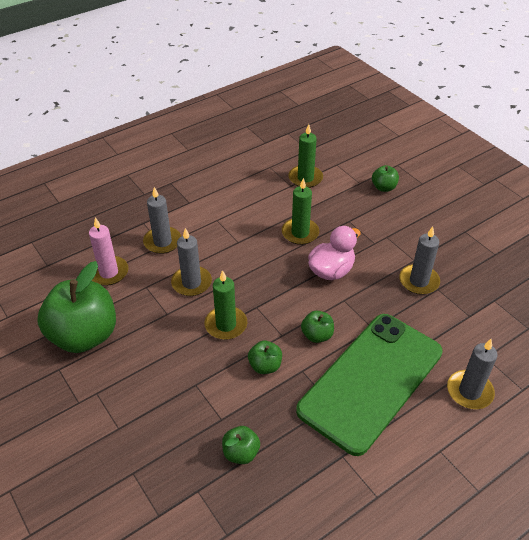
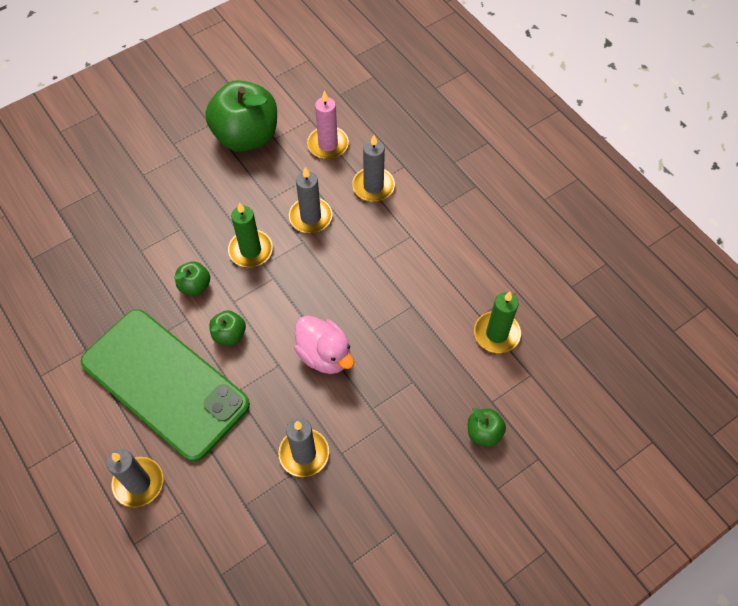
camera: 90 degrees right, 15 degrees up
(241, 453) = (102, 267): green apple -> none
(300, 233) = (389, 324): green candle -> none

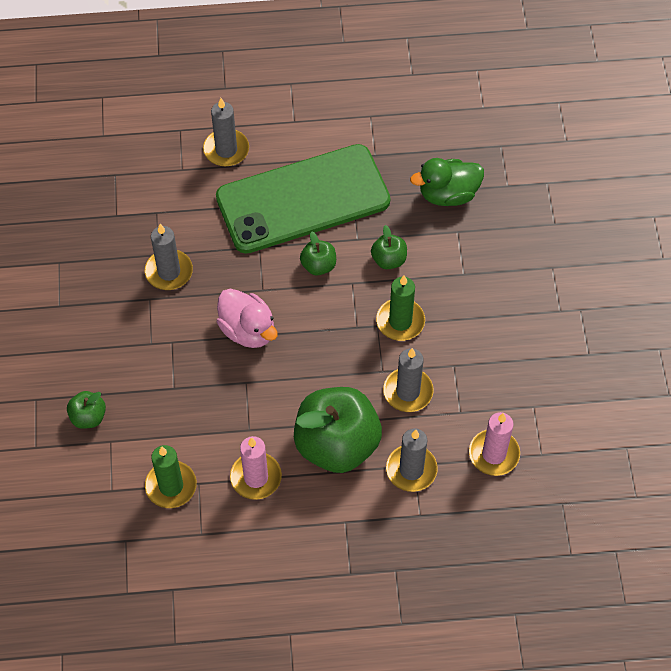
camera: 120 degrees right, 0 degrees up
(103, 274) = (448, 194): none -> green duck
(246, 136) = (550, 380): green apple -> green apple (337, 444)
(324, 355) = (248, 330): pink duck -> pink duck turned 120 degrees counterclockwise
(448, 279) = (256, 477): none -> pink candle

